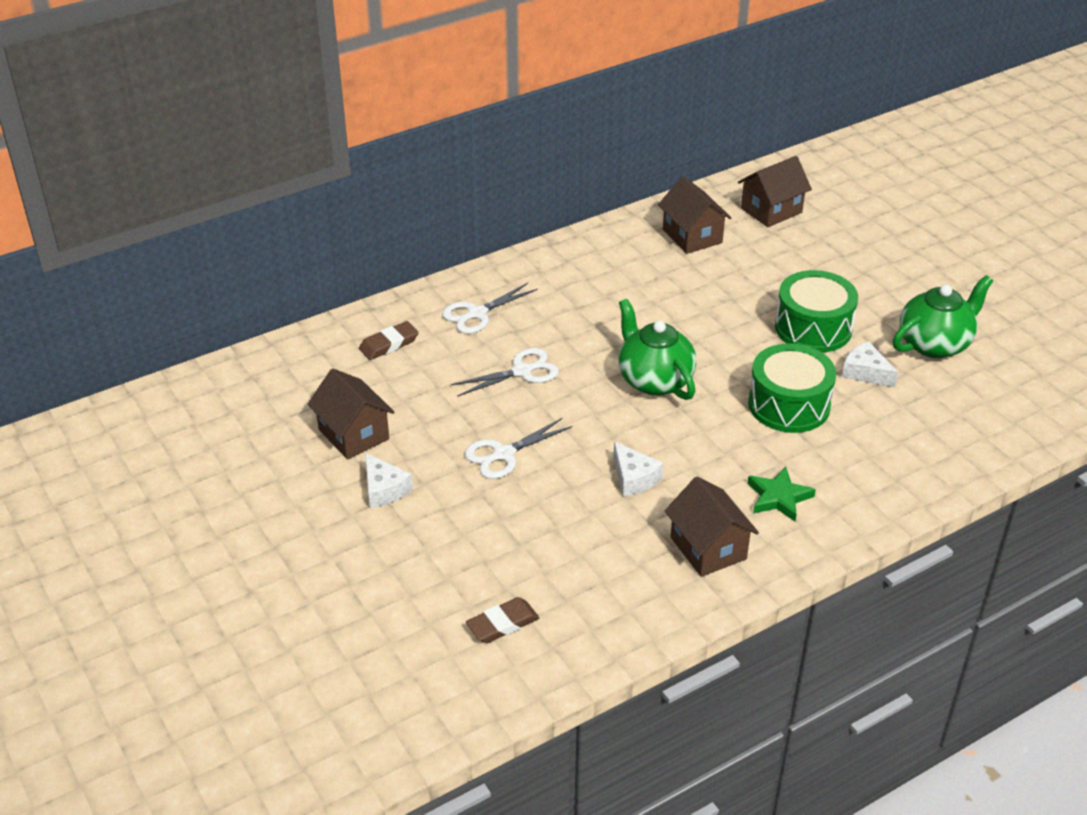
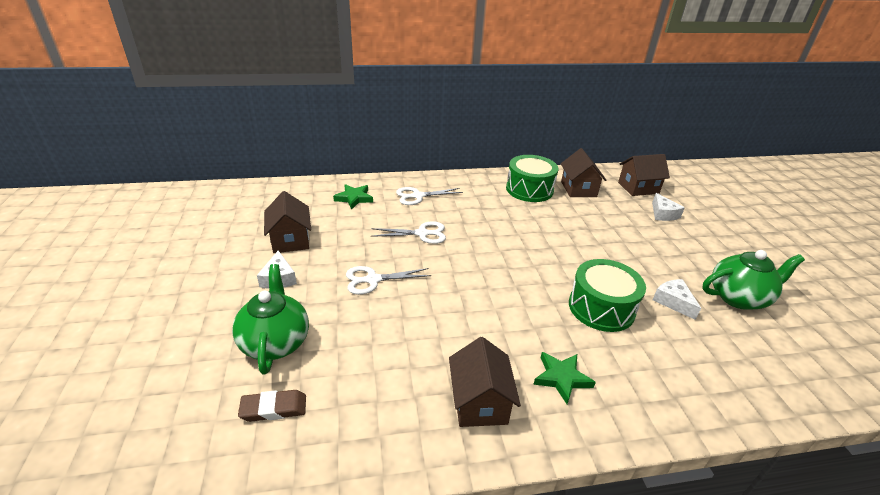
camera: 20 degrees right, 5 degrees down
(389, 344) = (354, 198): brown eraser -> green star
(634, 478) = (453, 324): white cheese -> white cheese (663, 214)
(654, 380) = (507, 263): green teapot -> green teapot (275, 342)
(813, 328) = (641, 261): green drum -> green drum (529, 189)

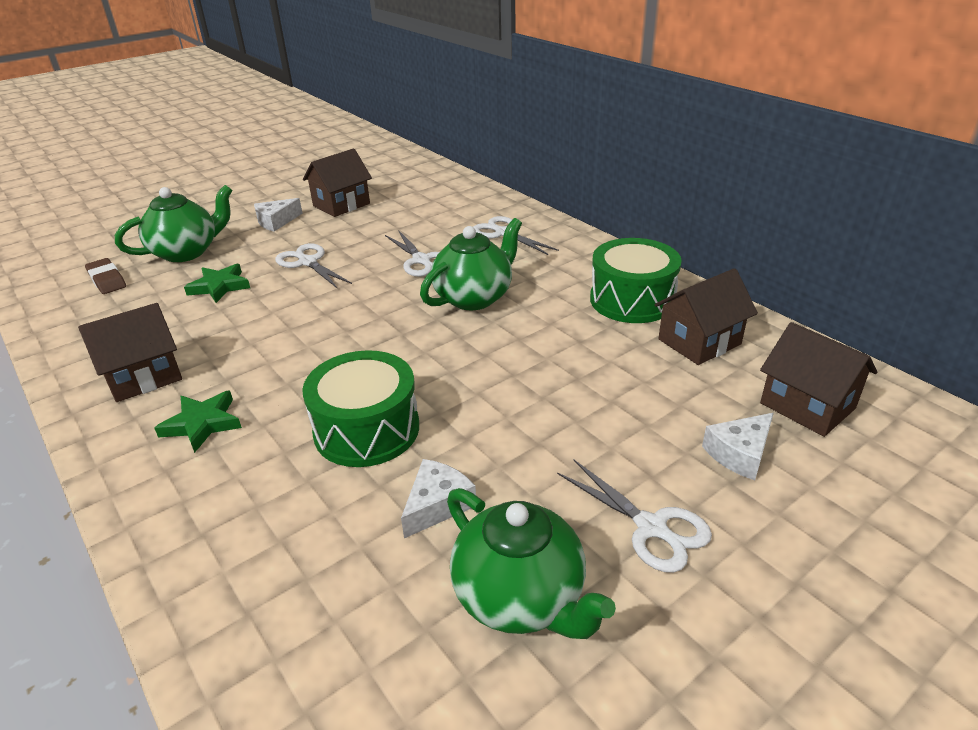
camera: 65 degrees right, 0 degrees up
(354, 198) = (453, 204): green star -> green star (219, 286)
(487, 230) = (474, 297): none -> green teapot
(702, 251) = (651, 527): none -> white scissors

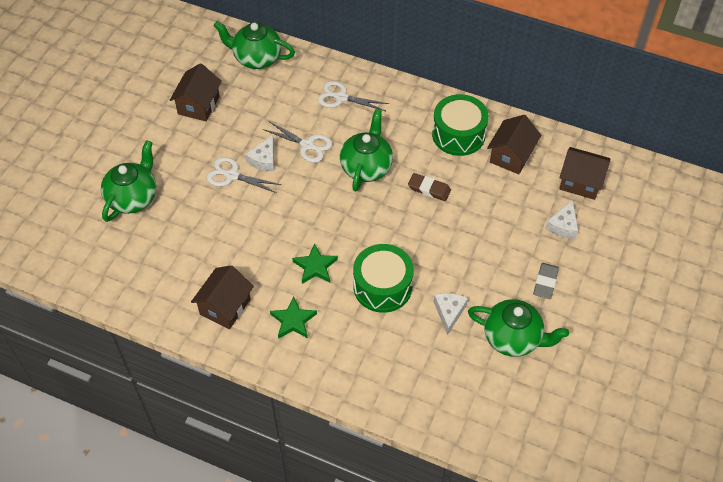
camera: 30 degrees left, 20 degrees up
(107, 280) = (105, 245): brown eraser -> brown eraser (429, 189)
(219, 286) = (193, 220): green star -> green star (315, 266)
(276, 221) = (167, 142): white cheese -> white cheese (264, 159)
(440, 187) = (256, 58): none -> green teapot
(651, 527) = (545, 282): white scissors -> grey eraser

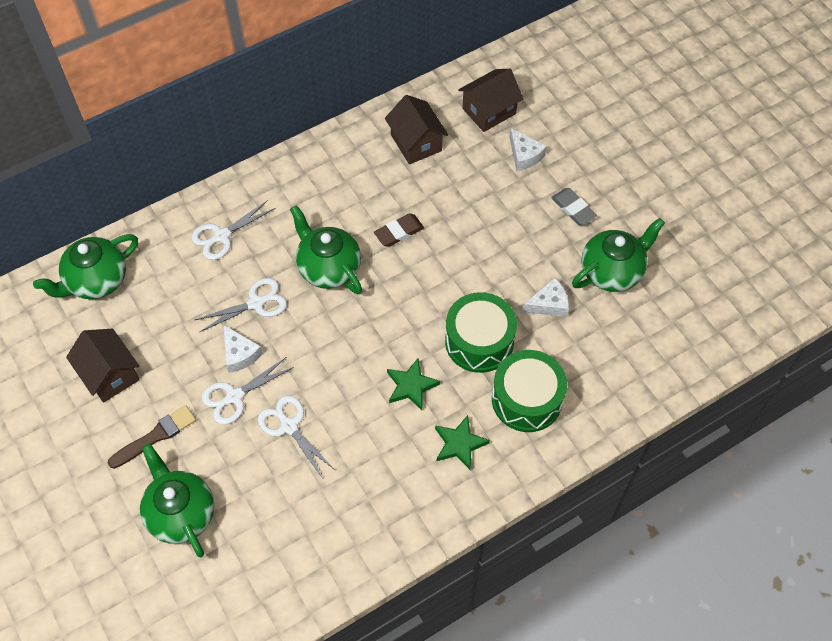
camera: 55 degrees left, 5 degrees up
(174, 153) = (155, 436): none -> brown brush
(225, 307) = (396, 498): brown house -> none
(233, 217) = (289, 426): none -> white scissors
(449, 312) = (548, 304): white cheese -> white cheese turned 120 degrees clockwise
(458, 134) = (355, 167): green drum -> green drum (527, 399)

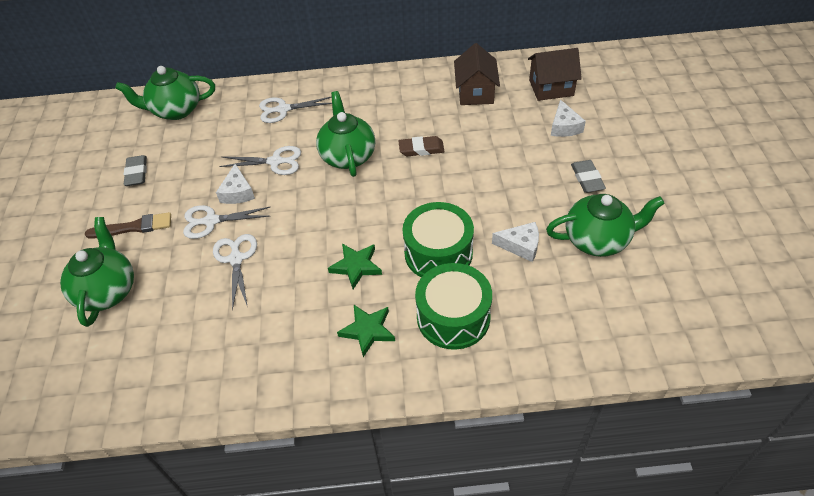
camera: 30 degrees right, 10 degrees down
(110, 374) = (136, 173): brown house -> grey eraser

